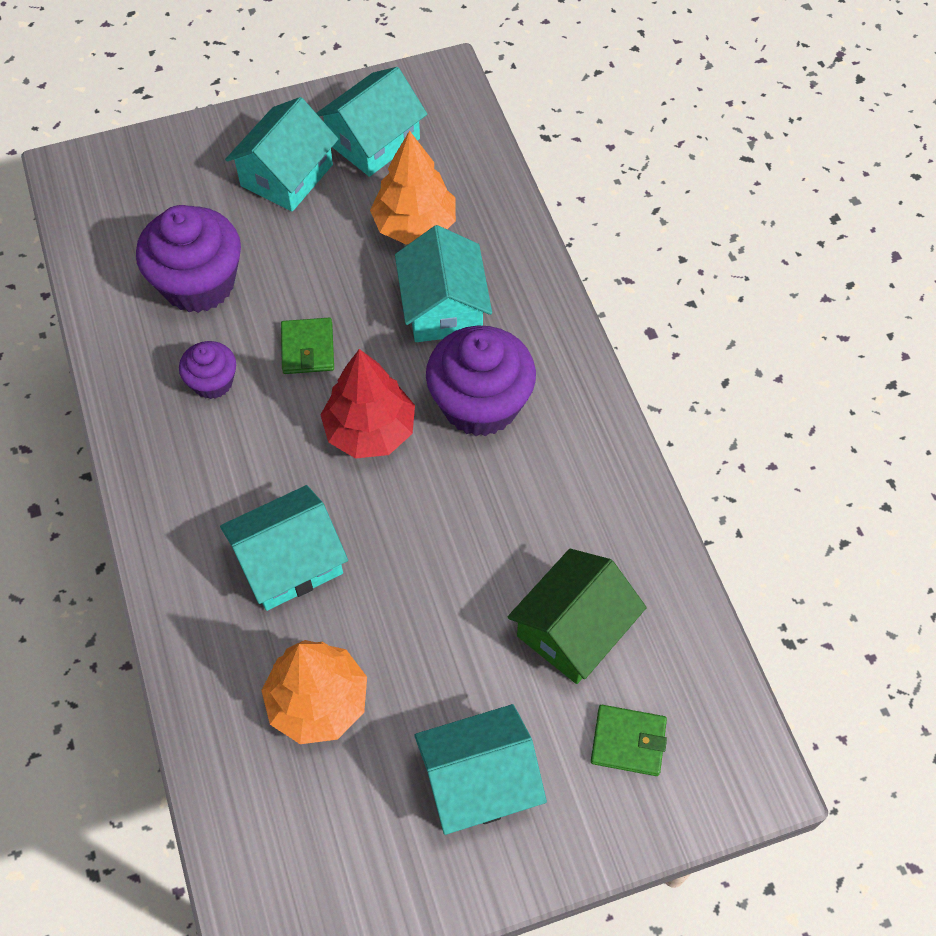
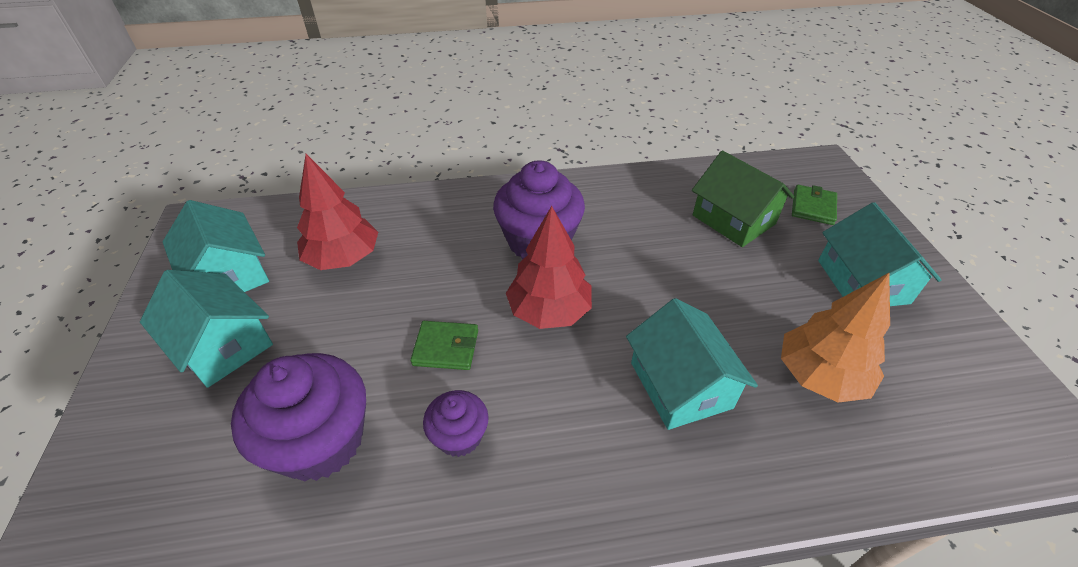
camera: 80 degrees left, 15 degrees down
(415, 225) = (343, 258): orange tree -> red tree
(443, 307) = (438, 251): turquoise house -> none

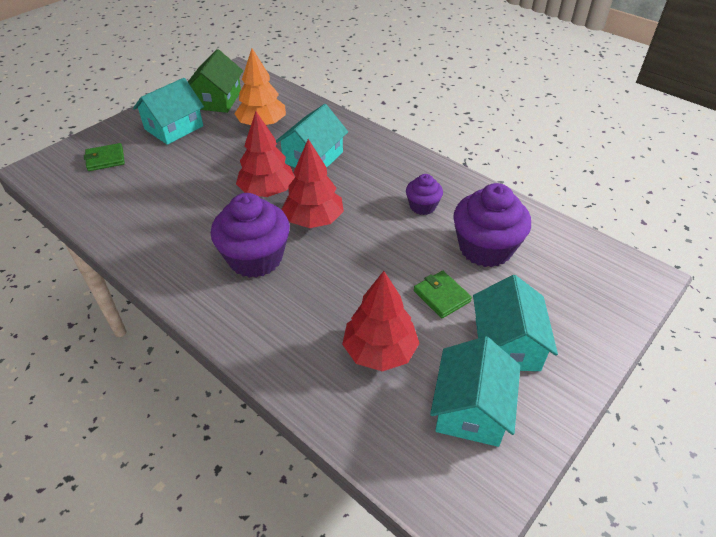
camera: 130 degrees left, 0 degrees up
(446, 348) = (385, 243): green wallet -> green wallet (441, 296)
(641, 300) = (267, 191): none -> red tree
(733, 219) = (148, 185): green house -> green house (217, 100)

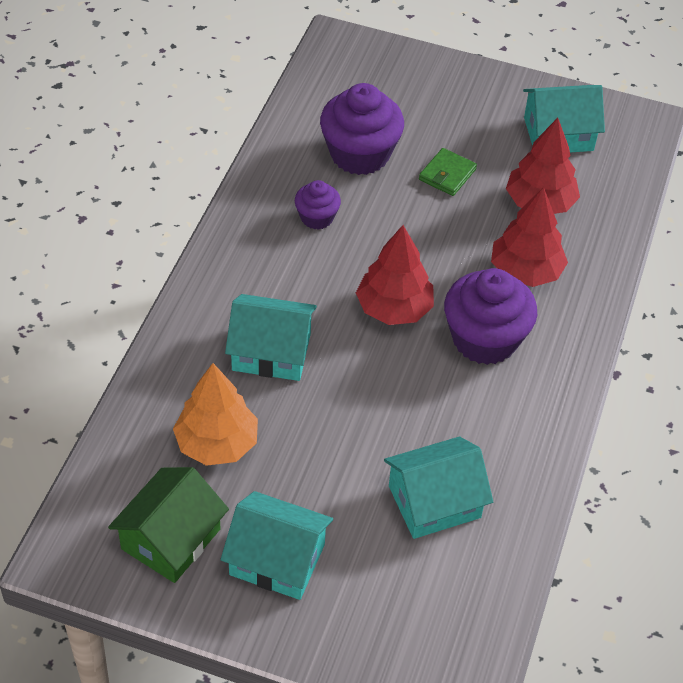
camera: 115 degrees left, 5 degrees up
(105, 159) = (398, 607): green wallet -> none
(217, 100) = (171, 539): green house -> green house turned 45 degrees counterclockwise
(267, 191) = (366, 375): red tree -> red tree (525, 271)
(507, 344) = (478, 122): turquoise house -> turquoise house (434, 502)

